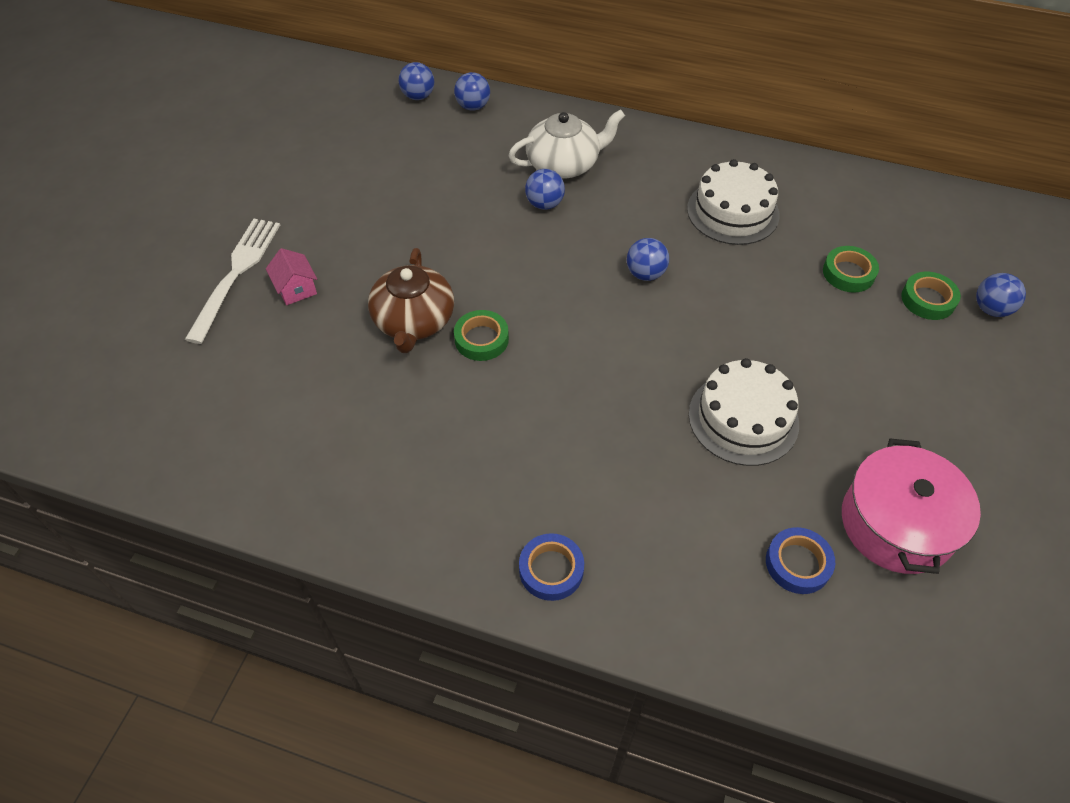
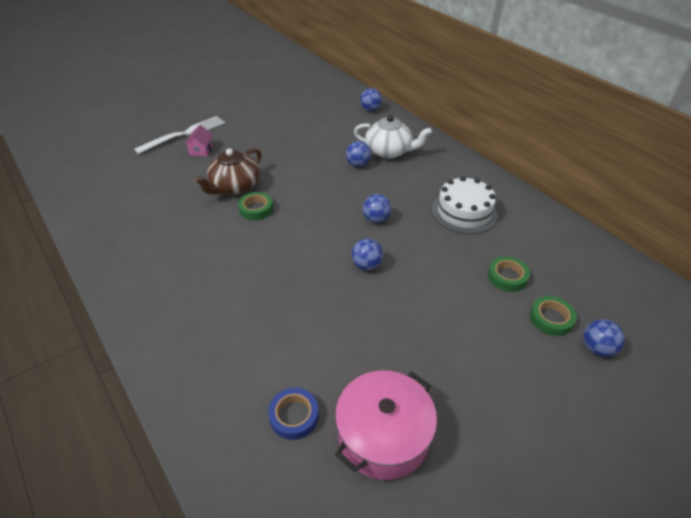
camera: 35 degrees right, 10 degrees down
(418, 96) = (348, 96): blue ball -> blue ball (366, 265)
(551, 570) = (163, 331): blue tape -> none
(743, 418) = (350, 318): white cake -> none

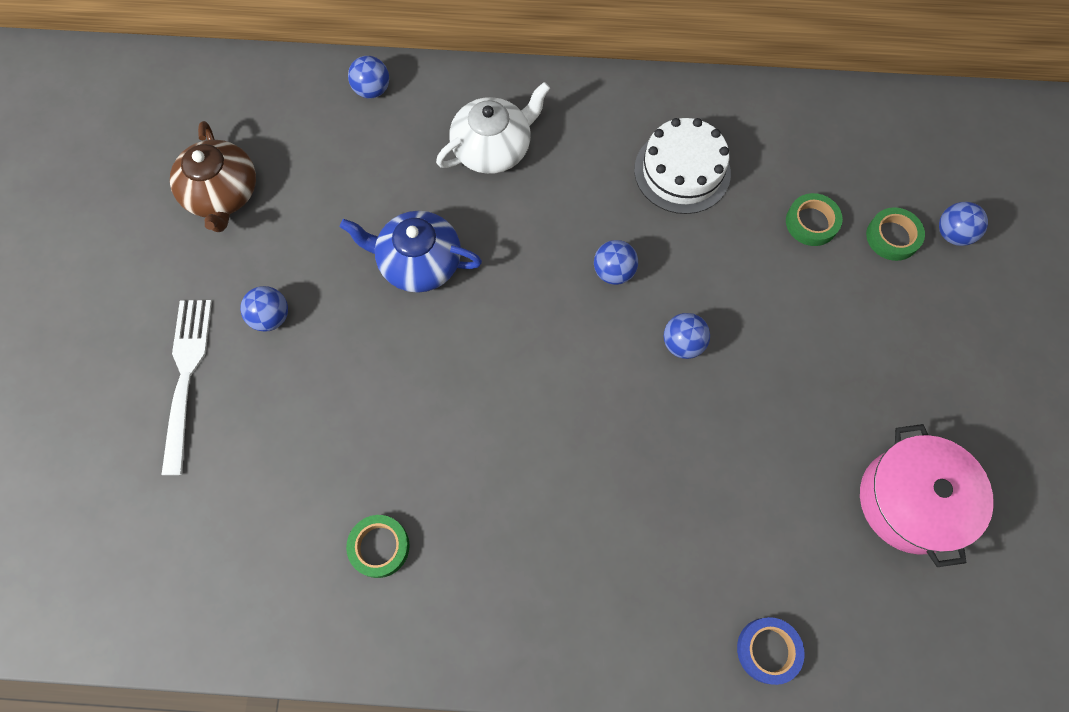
camera: 50 degrees left, 25 degrees up
(201, 150) = (258, 379): pink house -> none
(234, 186) = (395, 390): brown teapot -> brown teapot (222, 194)
(256, 209) = (471, 394): green tape -> green tape (379, 547)
(294, 416) = (832, 568): blue tape -> blue tape (768, 650)
(305, 161) = (418, 262): none -> blue teapot
(358, 164) = (487, 206): blue ball -> blue ball (271, 317)

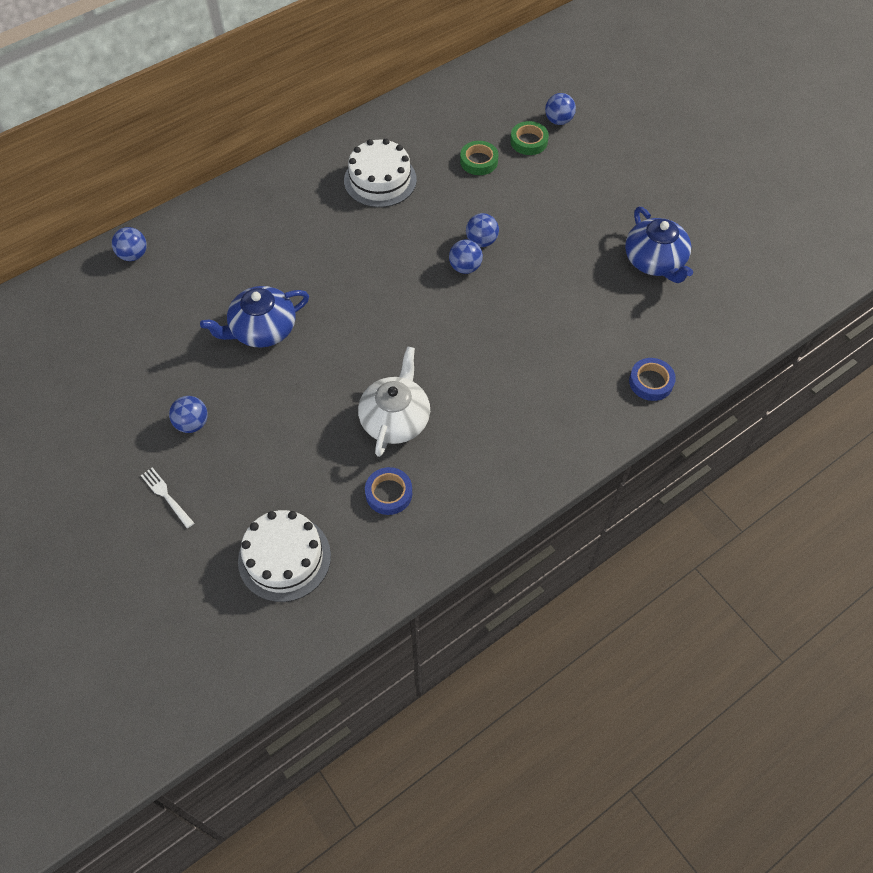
camera: 40 degrees left, 10 degrees down
(186, 377) = (166, 496): white fork -> white fork, size x0.52
(222, 194) = (84, 378): brown teapot -> none
(228, 533) = (284, 558): none -> white cake
(379, 547) = (389, 493): green tape -> blue tape
(493, 148) = (249, 238): white teapot -> white teapot (395, 419)
(613, 272) = (390, 257): blue ball -> blue ball (481, 241)
(911, 501) = (655, 261): pink pot -> blue teapot

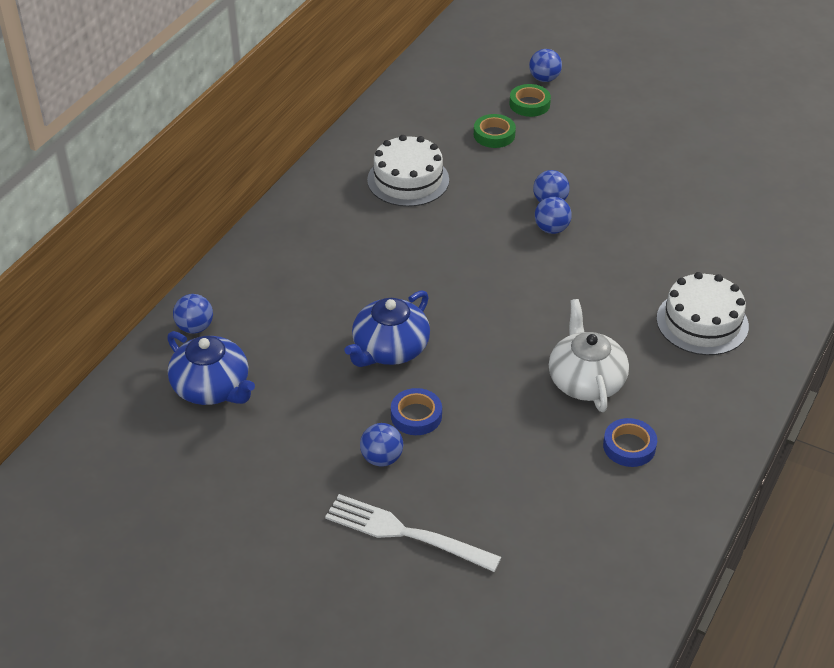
camera: 25 degrees left, 15 degrees down
(166, 496) = (405, 533): white fork -> white fork, size x1.92
(284, 558) = (571, 541): white cake -> white cake (702, 322)
(651, 382) = (796, 267): blue tape -> blue tape (416, 415)
(655, 261) = (723, 168): blue teapot -> blue teapot (212, 388)

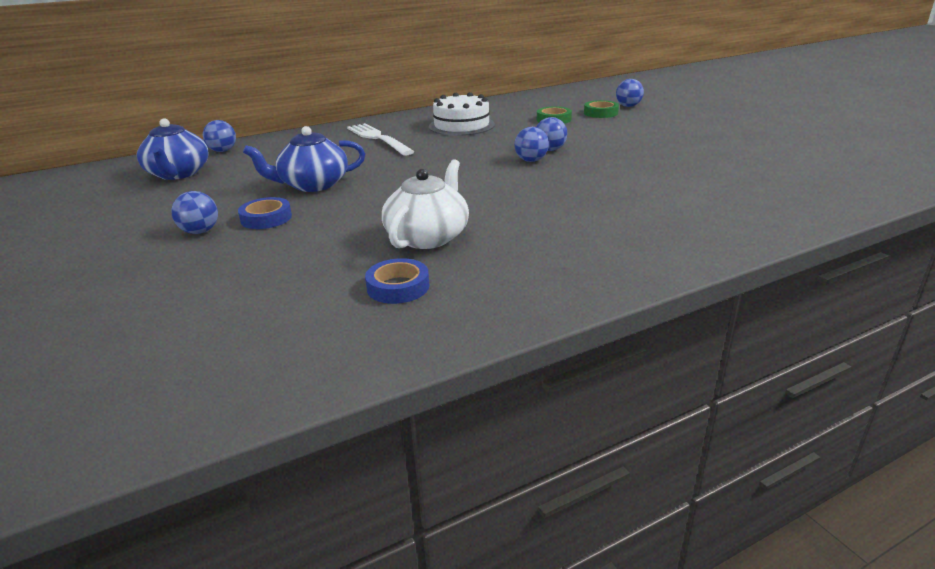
camera: 35 degrees right, 15 degrees down
(405, 533) = (128, 276): white fork -> white fork (378, 138)
(702, 322) = (594, 232): white cake -> none

